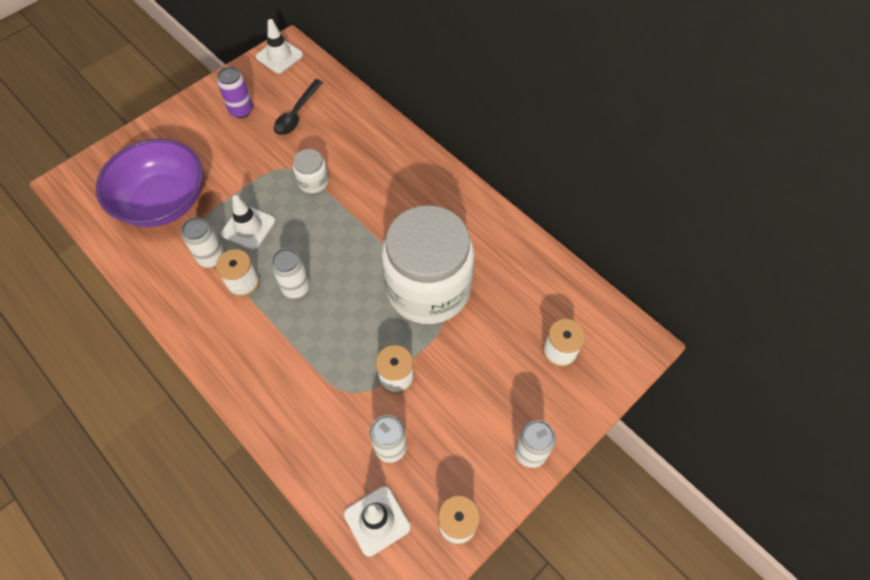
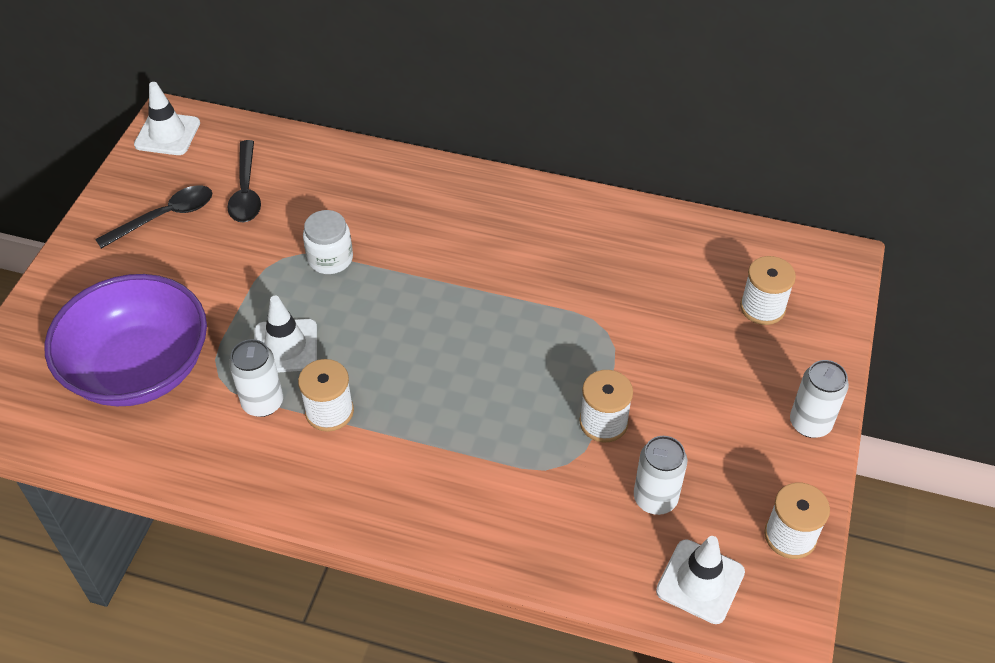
camera: 30 degrees left, 10 degrees down
(241, 110) = (165, 217): purple can -> black spoon
(296, 287) = (403, 385): white can -> none
(428, 288) = (566, 312): white jar -> none

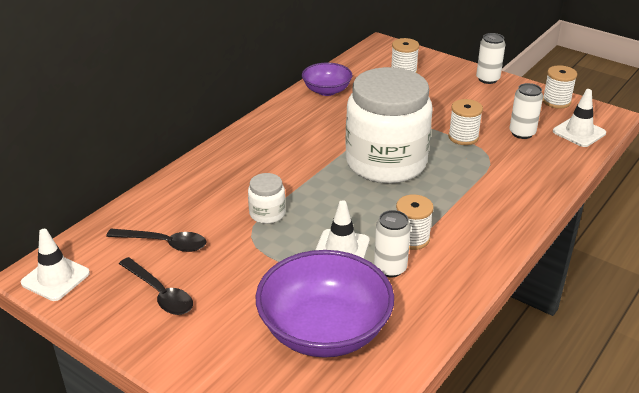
camera: 70 degrees left, 15 degrees down
(165, 217) = (160, 293): black spoon -> black spoon turned 150 degrees clockwise
(491, 345) = (386, 162): none -> white jar
(650, 233) = (327, 90): none -> purple bowl

